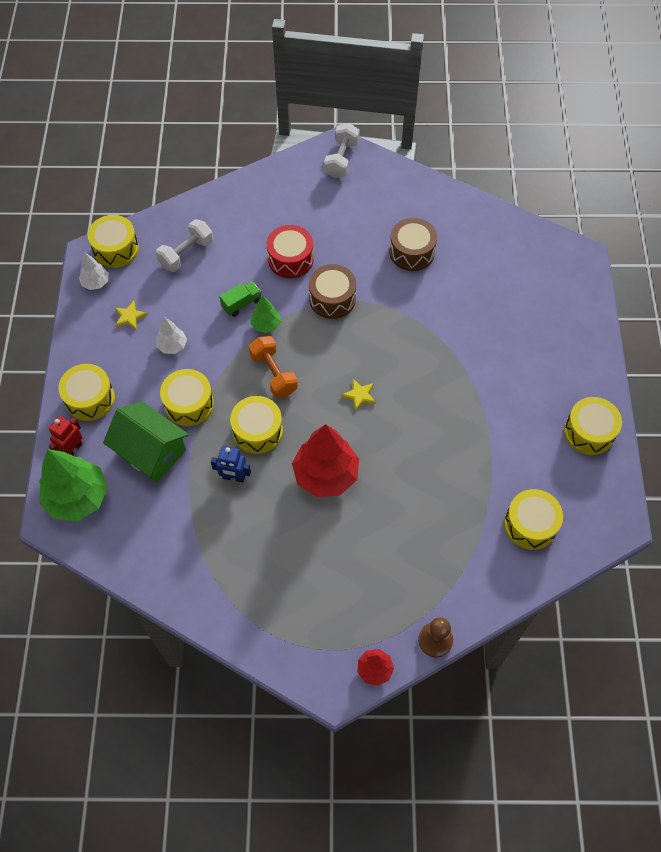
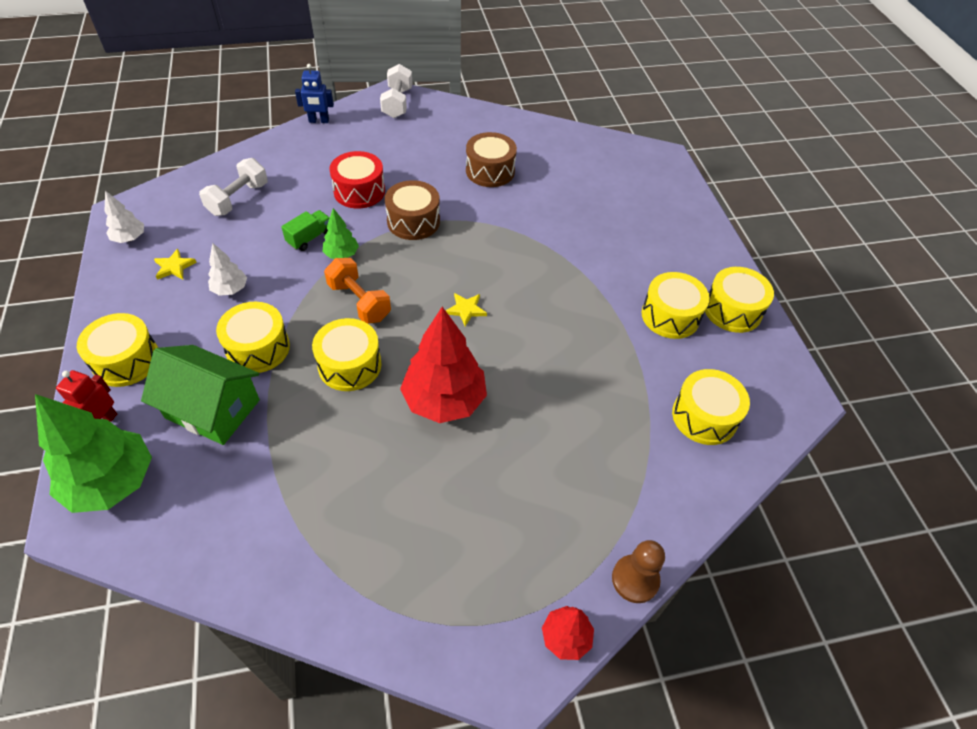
camera: 15 degrees left, 10 degrees down
(116, 249) = (153, 204): yellow drum -> yellow drum (670, 316)
(234, 477) = (327, 422): blue robot -> blue robot (319, 121)

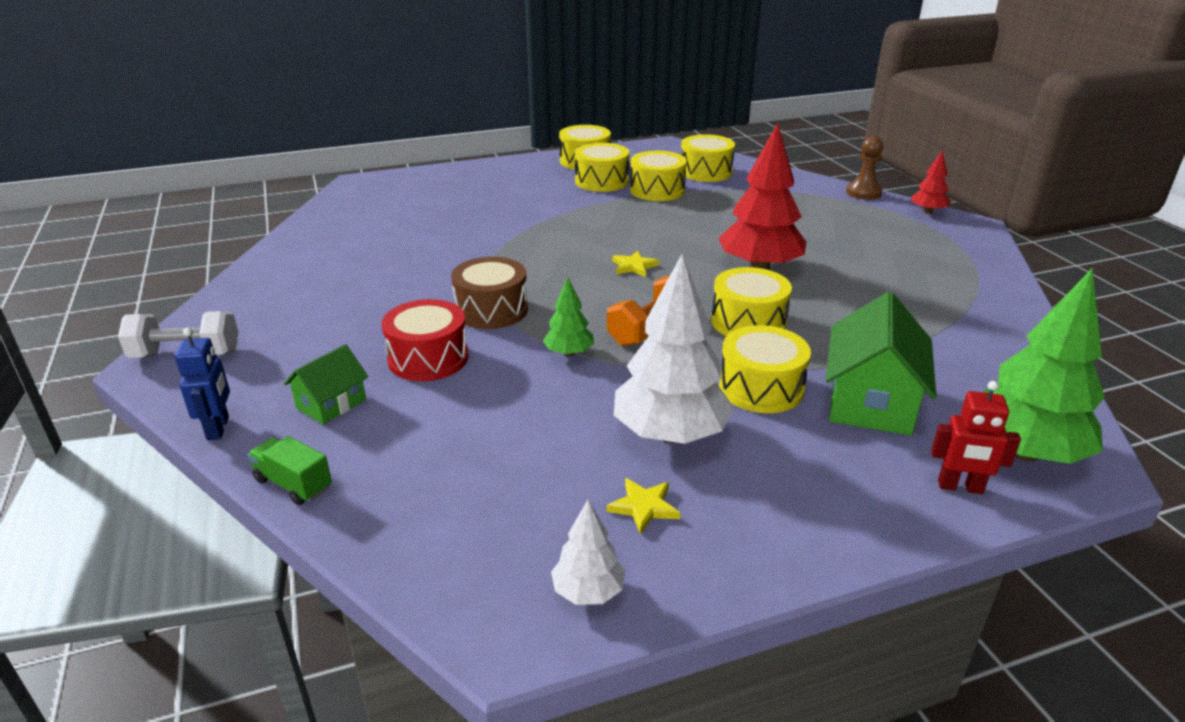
camera: 95 degrees left, 20 degrees down
(126, 360) = (852, 500): yellow drum -> yellow drum (657, 190)
(230, 289) = (670, 434): white tree -> white tree, size x2.01
(238, 199) = (455, 475): white dumbbell -> none
(310, 238) = (541, 384): green truck -> green truck (293, 484)
(325, 155) = (331, 404): none -> green house
(490, 171) = (382, 269): brown drum -> none

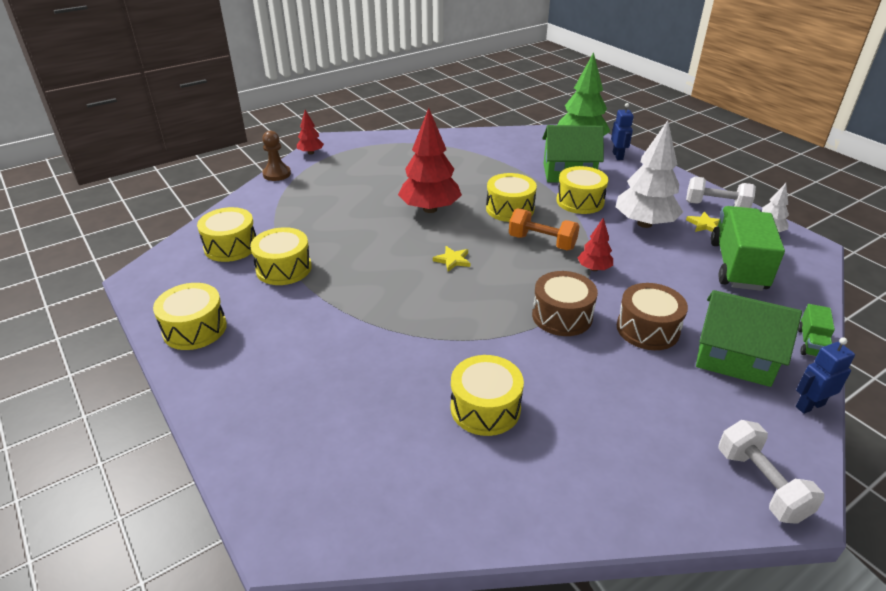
camera: 105 degrees left, 5 degrees up
(331, 404) = (734, 358): green house -> green house, size x1.76
(428, 358) = (647, 329): red drum -> brown drum
(503, 493) = (737, 266): none -> green truck
(569, 353) = (594, 268): green tree -> red tree
(601, 181) = (262, 306): yellow drum -> yellow drum (485, 408)
(711, 555) = (716, 206): none -> white dumbbell
(960, 487) = (618, 156): red robot -> blue robot

